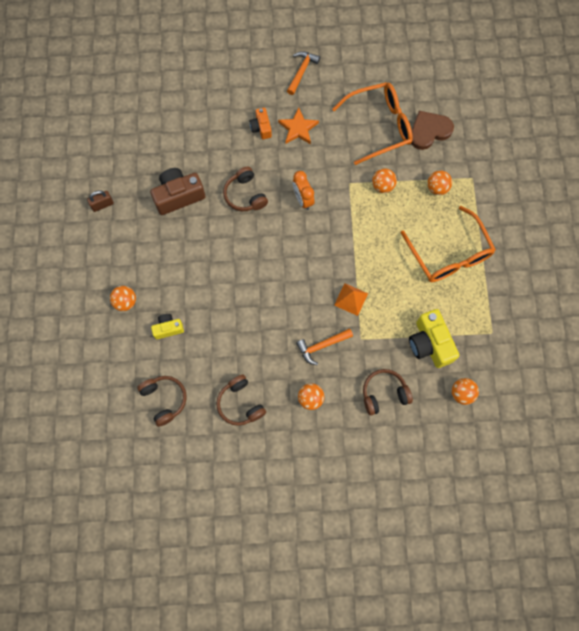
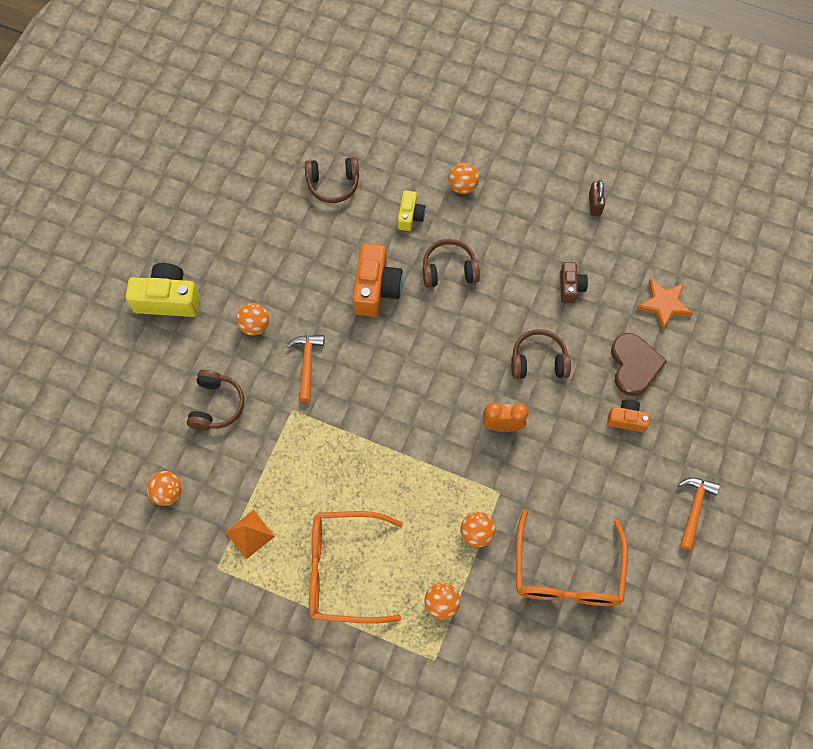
camera: 115 degrees right, 5 degrees down
(178, 196) = (570, 287): brown camera -> brown camera, size x0.57
(240, 325) = (376, 288): none -> orange camera
(240, 404) = (288, 253): brown headphones -> brown headphones (449, 269)
(298, 128) = (607, 465): orange star -> orange star (664, 304)
(301, 71) = (694, 508): orange hammer -> orange hammer turned 120 degrees counterclockwise
(351, 299) = (346, 421): orange pyramid -> orange pyramid (250, 534)
(429, 131) = (531, 637): brown heart -> brown heart (634, 365)
(430, 343) = (245, 486): yellow camera -> yellow camera (168, 299)

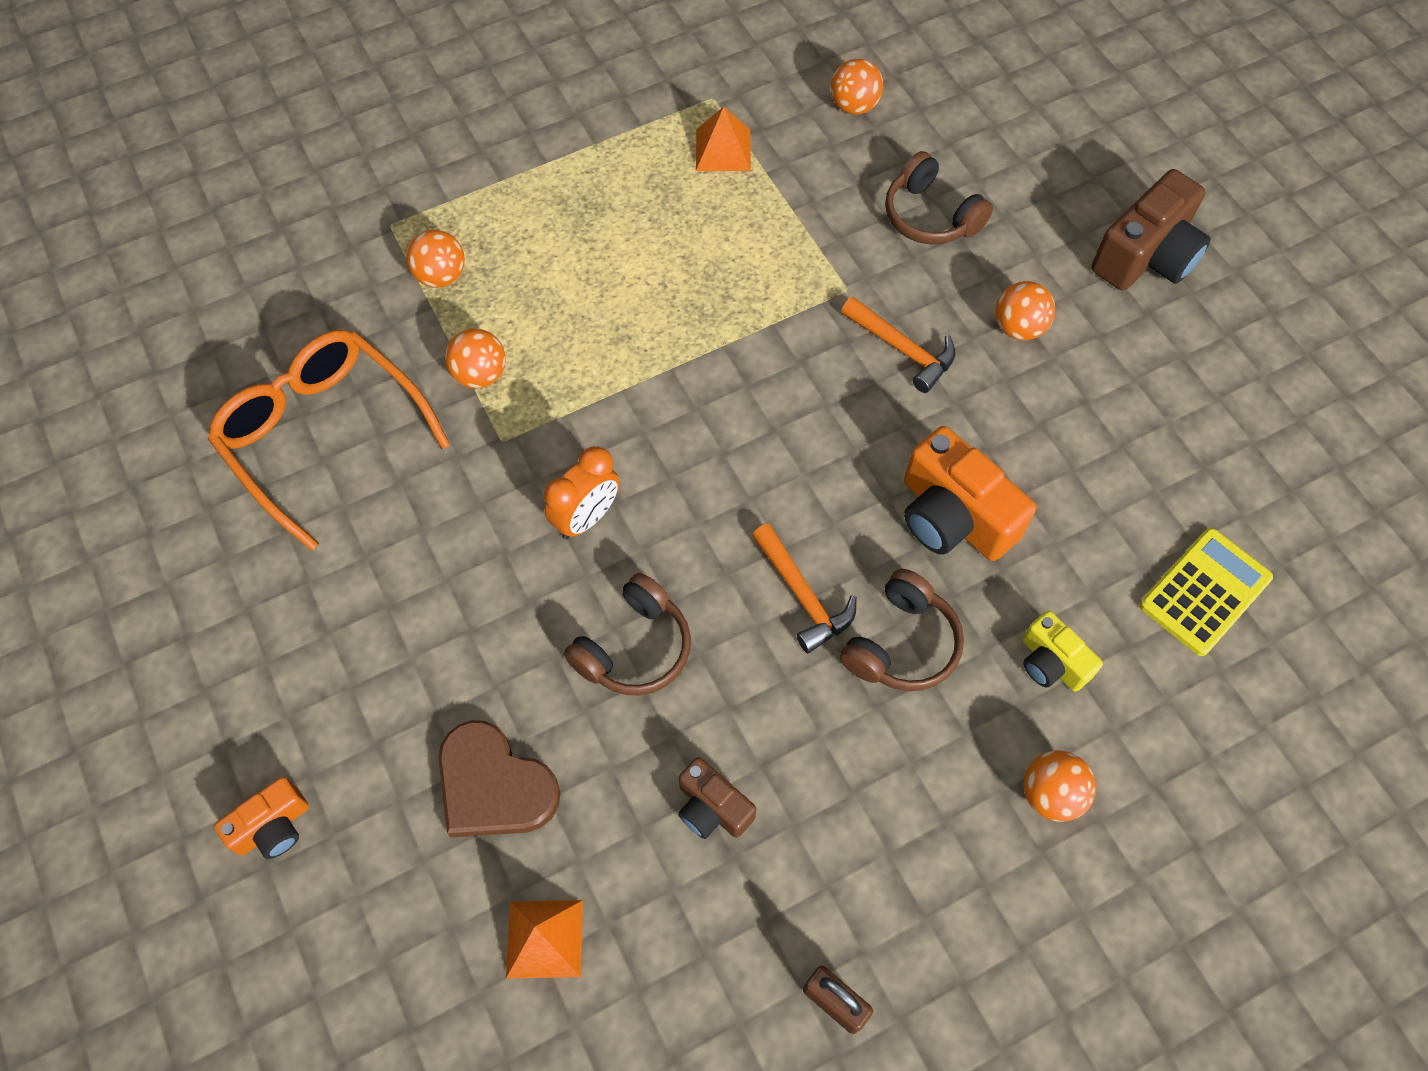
camera: 130 degrees right, 5 degrees down
(168, 299) = (1146, 256): yellow camera -> brown camera
(333, 184) = (1204, 592): brown headphones -> yellow calculator
(343, 570) = (586, 208): orange glasses -> none
(626, 419) = (428, 694): orange camera -> orange camera (273, 827)
(664, 304) = (544, 938): orange star -> orange pyramid
(694, 508) = (220, 669): orange hammer -> orange hammer (802, 596)

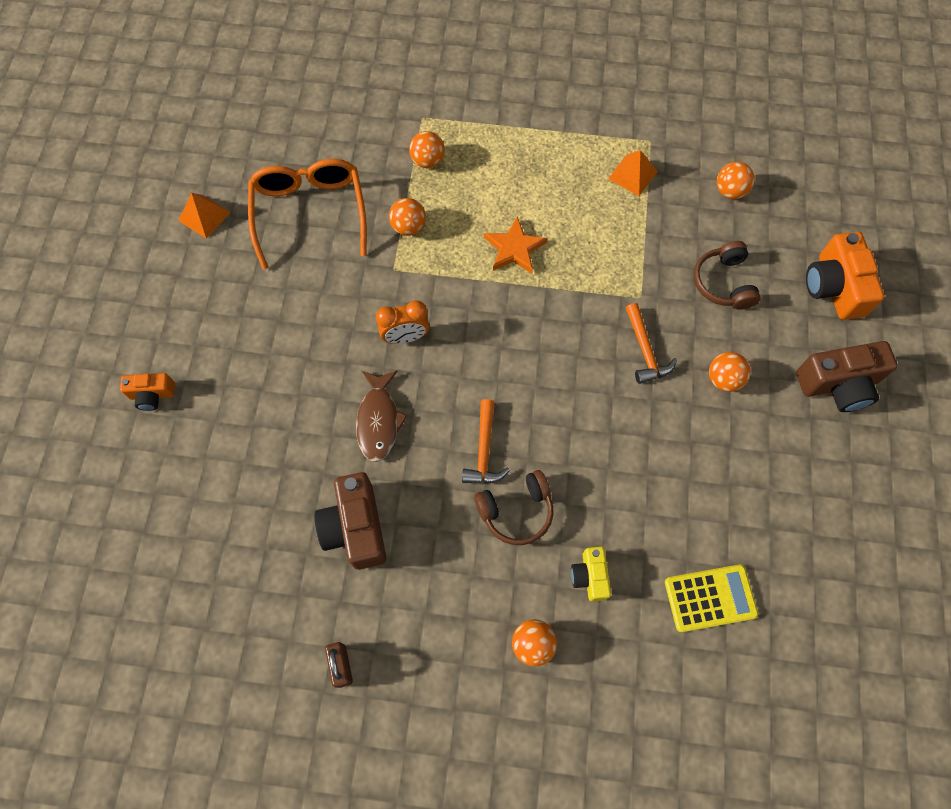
camera: 35 degrees right, 5 degrees up
(494, 785) = (262, 444): brown heart -> none
(544, 938) = (231, 534): orange pyramid -> orange pyramid (204, 216)
(634, 648) = (378, 421): brown headphones -> brown fish
(644, 321) = (514, 249): none -> orange star
(712, 808) = (355, 528): brown camera -> brown camera, size x1.77
(953, 516) = (599, 462): orange camera -> orange camera (834, 287)

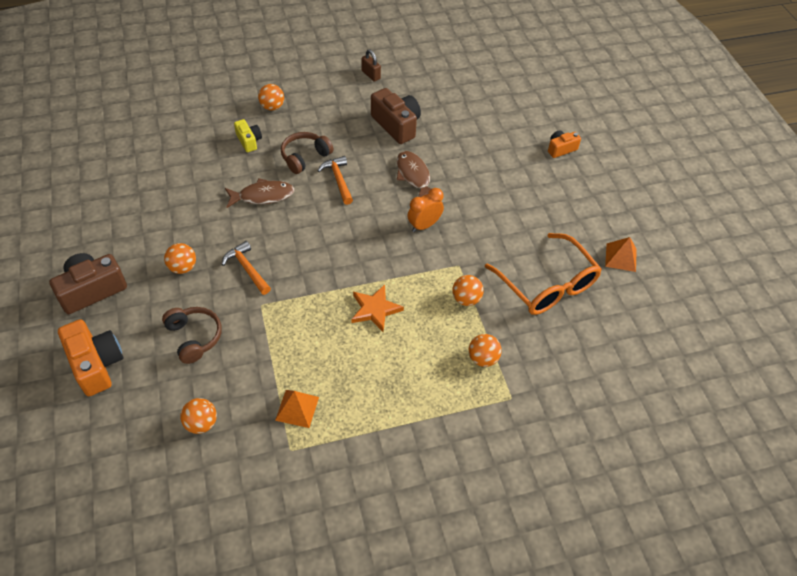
camera: 155 degrees right, 15 degrees down
(596, 459) = (263, 196): none -> brown fish
(710, 598) = (173, 150): yellow calculator -> none

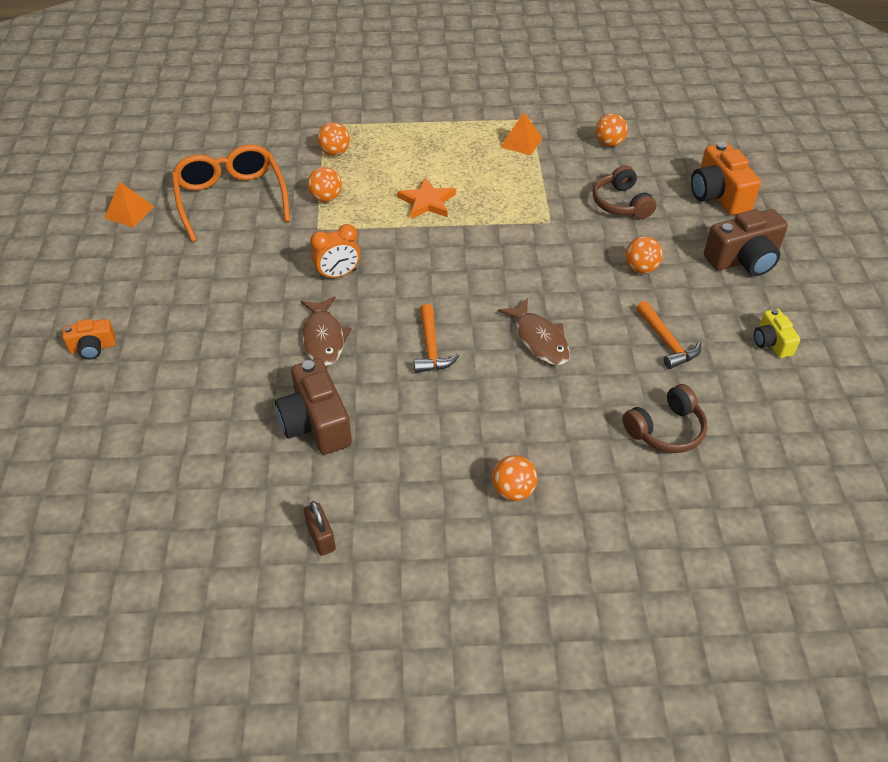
camera: 165 degrees left, 5 degrees down
(247, 268) = (564, 257): orange hammer -> orange hammer (666, 342)
(249, 141) = (556, 429): yellow camera -> yellow camera (771, 342)
(263, 196) = (539, 340): brown fish -> brown fish turned 120 degrees counterclockwise
(305, 157) = (472, 389): brown headphones -> brown headphones (666, 430)

